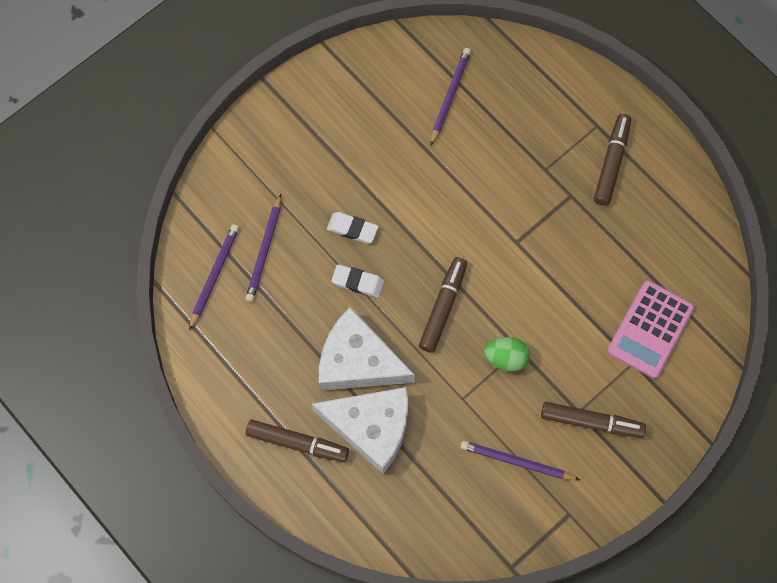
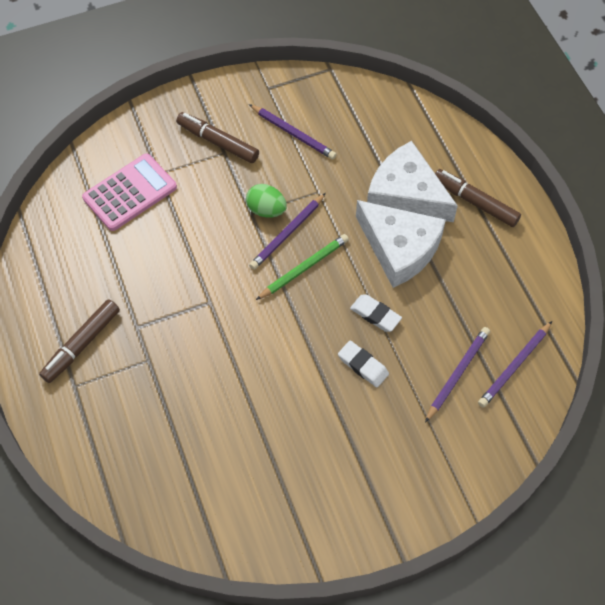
camera: 160 degrees left, 10 degrees down
(443, 307) = (304, 268): brown marker -> green pencil
(450, 96) = (208, 469): purple pencil -> purple pencil (287, 233)

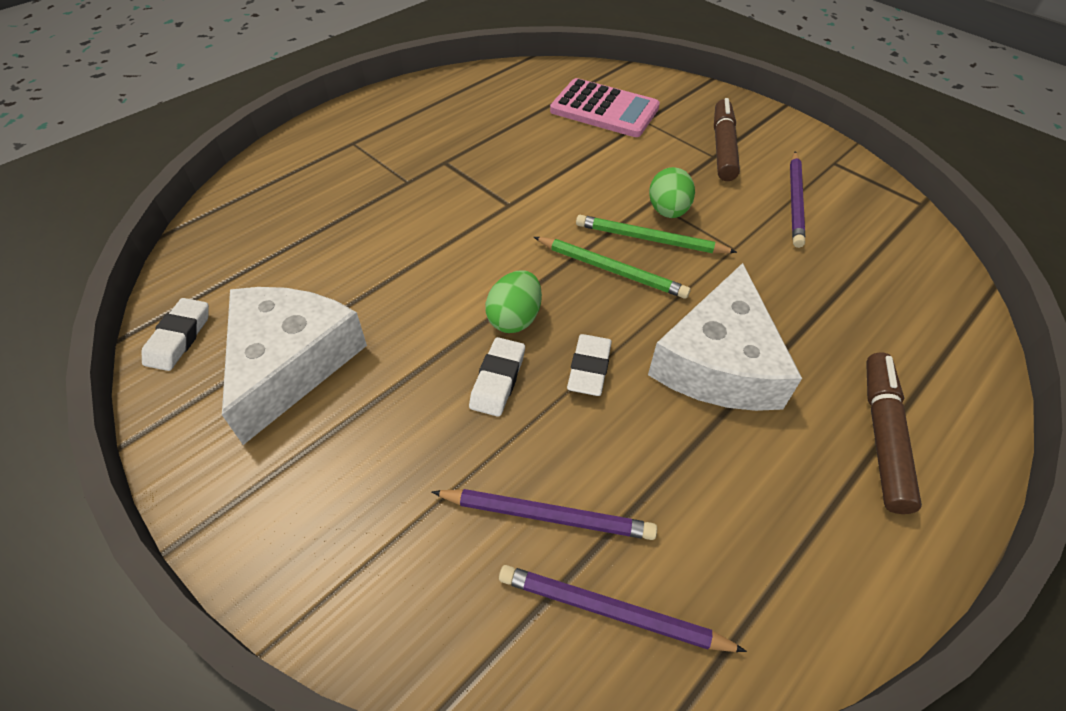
camera: 65 degrees right, 10 degrees down
(81, 344) = (403, 133): brown marker -> none
(245, 543) = (179, 338): none -> white eraser
(287, 233) = (650, 239): purple pencil -> green pencil
(319, 339) = (514, 318): none -> green egg
(406, 194) = (814, 341): white cheese -> white cheese (290, 362)

